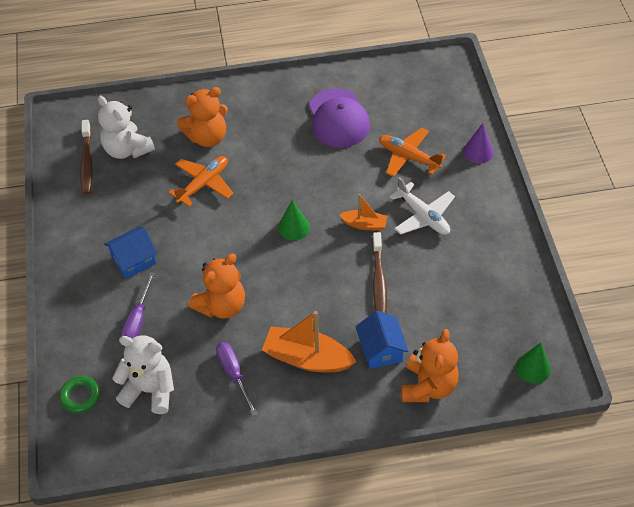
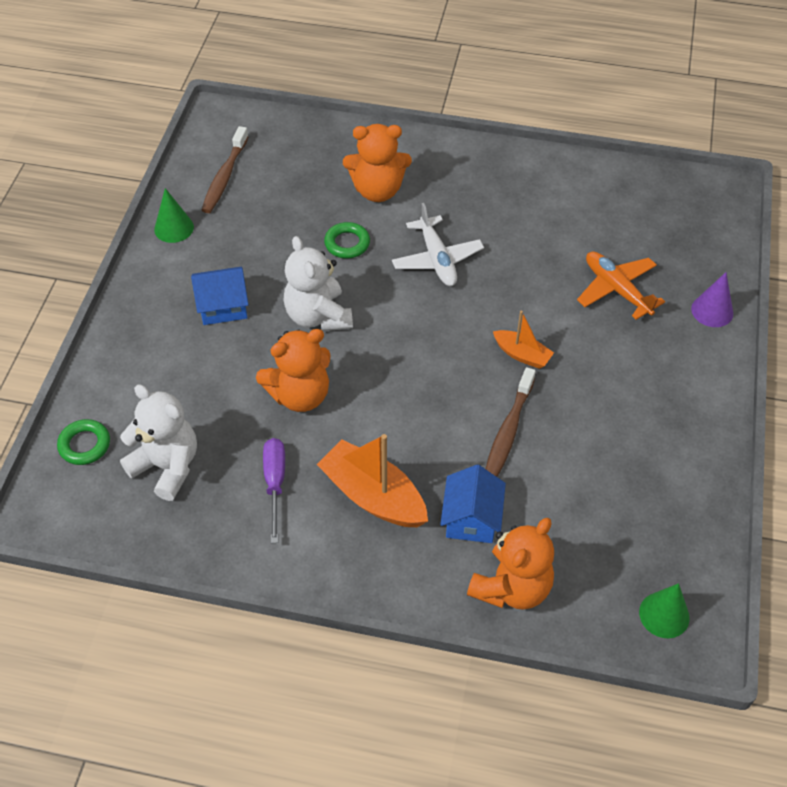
camera: 20 degrees right, 0 degrees up
(127, 149) = (277, 176): white teddy bear -> white teddy bear (318, 316)
(137, 320) = (193, 378): purple screwdriver -> none
(203, 184) = (347, 243): orange plane -> green ring
(293, 227) = (431, 329): green cone -> green cone (174, 228)
(338, 118) = (548, 216): purple cap -> none
(423, 216) = (603, 369): white plane -> white plane (437, 259)

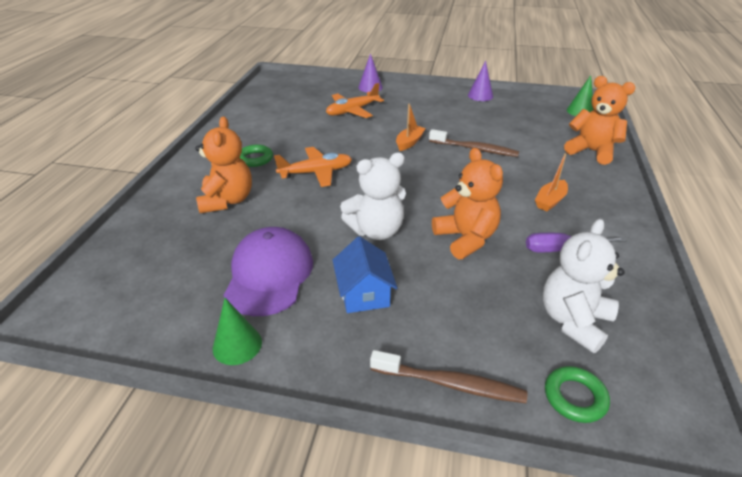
camera: 90 degrees left, 15 degrees down
(224, 177) = (165, 304): brown toothbrush -> brown toothbrush (450, 384)
(256, 237) = (269, 274): none -> purple cap
(347, 243) = (290, 216): green ring -> green ring (255, 159)
(373, 496) = (550, 201): orange boat -> orange boat, size x0.56
(437, 259) = (316, 173): white plane -> orange plane
(471, 519) = (549, 163): blue house -> none
(707, 465) = (480, 96): none -> purple cone

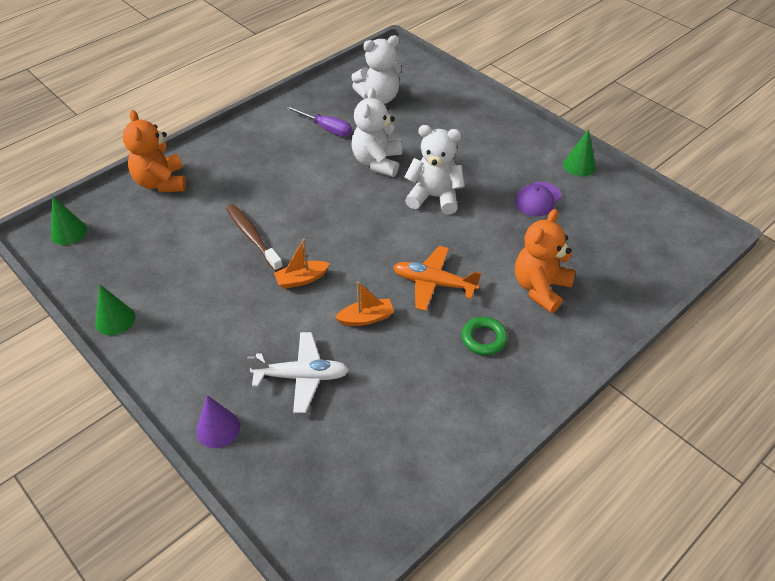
camera: 145 degrees left, 10 degrees up
(269, 274) = (538, 199): purple cap -> purple cap, size x0.58
(352, 111) = (301, 376): orange plane -> white plane
(364, 293) = (482, 160): blue house -> none
(450, 384) = (475, 103): brown toothbrush -> none
(466, 238) = (377, 162): orange teddy bear -> white teddy bear
(480, 96) = (115, 320): purple cone -> green cone
(550, 201) = (276, 159): orange boat -> orange boat (366, 318)
(575, 397) = (423, 77): green ring -> none

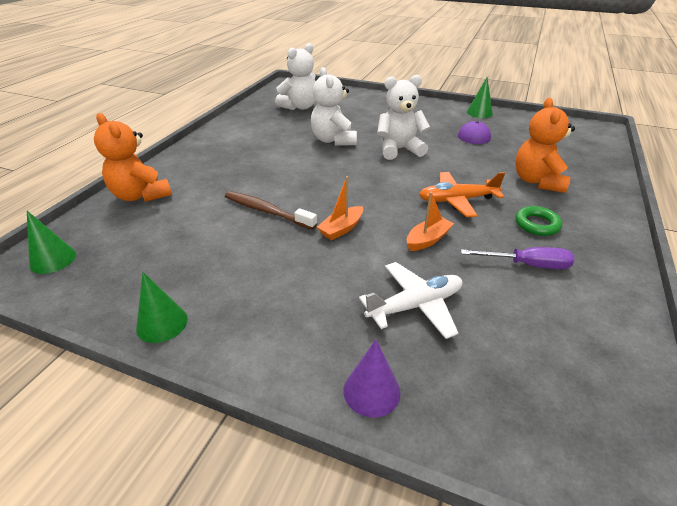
camera: 25 degrees left, 10 degrees down
(326, 128) = (272, 130): purple screwdriver -> purple screwdriver (527, 265)

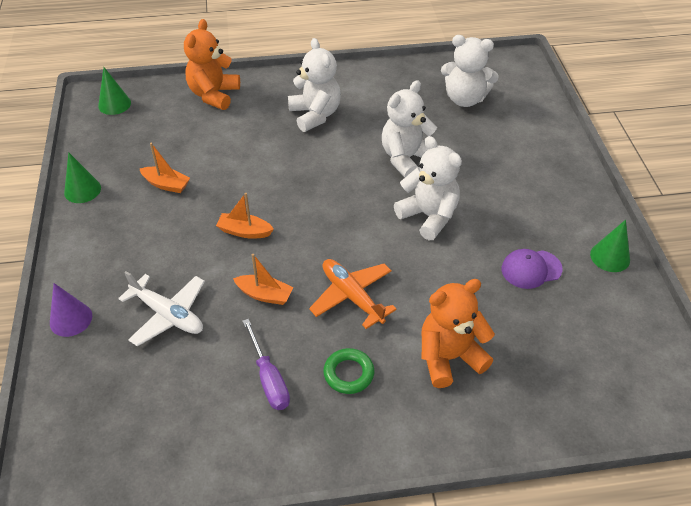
camera: 60 degrees right, 10 degrees up
(229, 257) = (166, 184): none -> orange boat
(240, 158) = (315, 115): none -> white teddy bear
(267, 211) = (240, 174): brown toothbrush -> none

